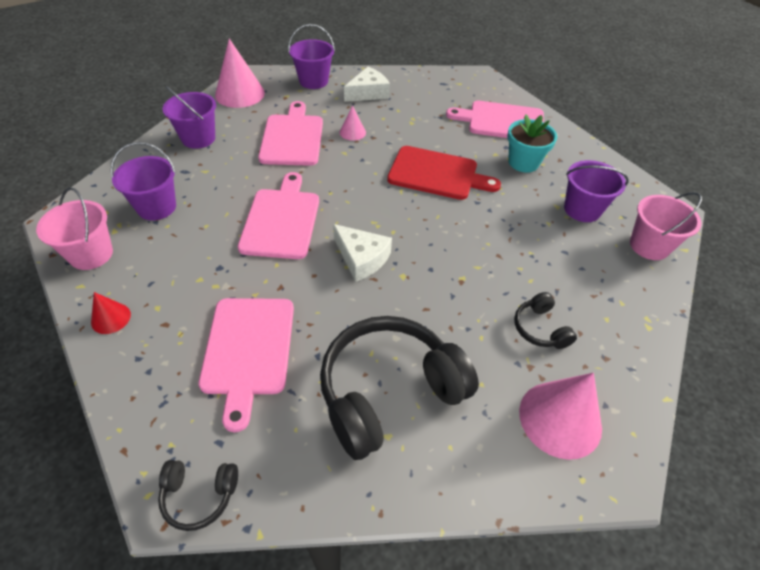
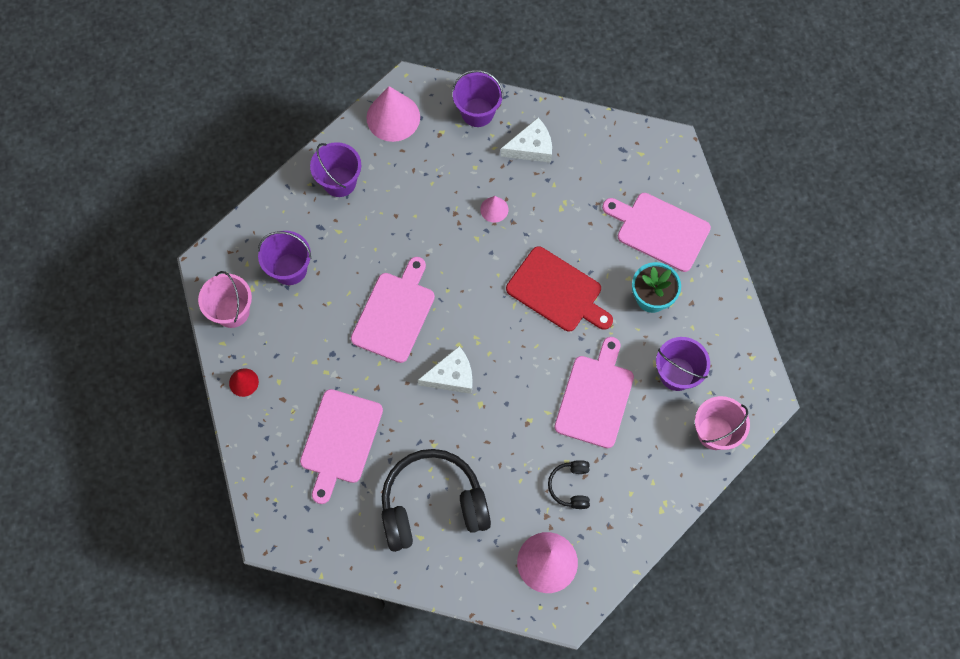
camera: 20 degrees right, 20 degrees up
(199, 495) = (289, 540): black headphones -> none
(292, 137) = (431, 203): pink cutting board -> pink cutting board (595, 397)
(361, 258) = (451, 376): white cheese -> white cheese turned 75 degrees counterclockwise

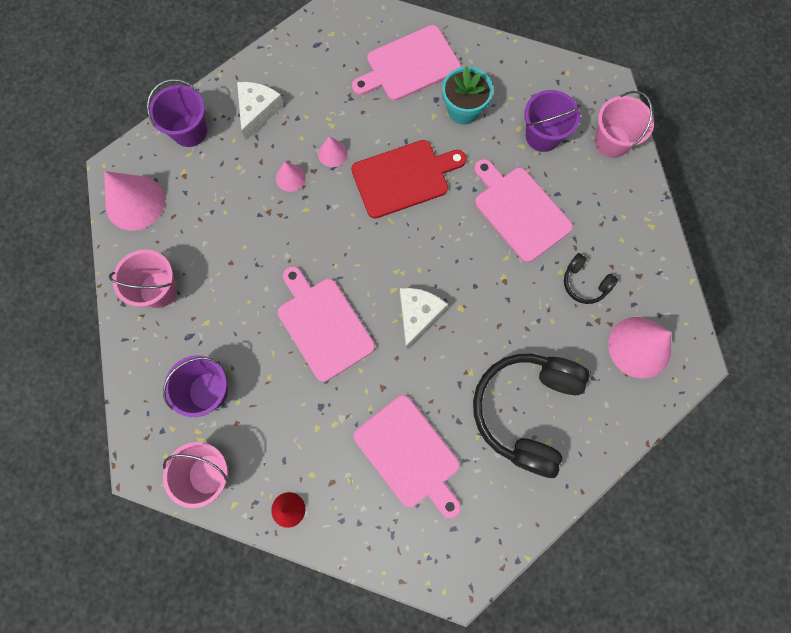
camera: 55 degrees left, 5 degrees up
(339, 182) = (158, 290): purple bucket -> pink bucket
(537, 225) = (332, 153): none -> pink cone

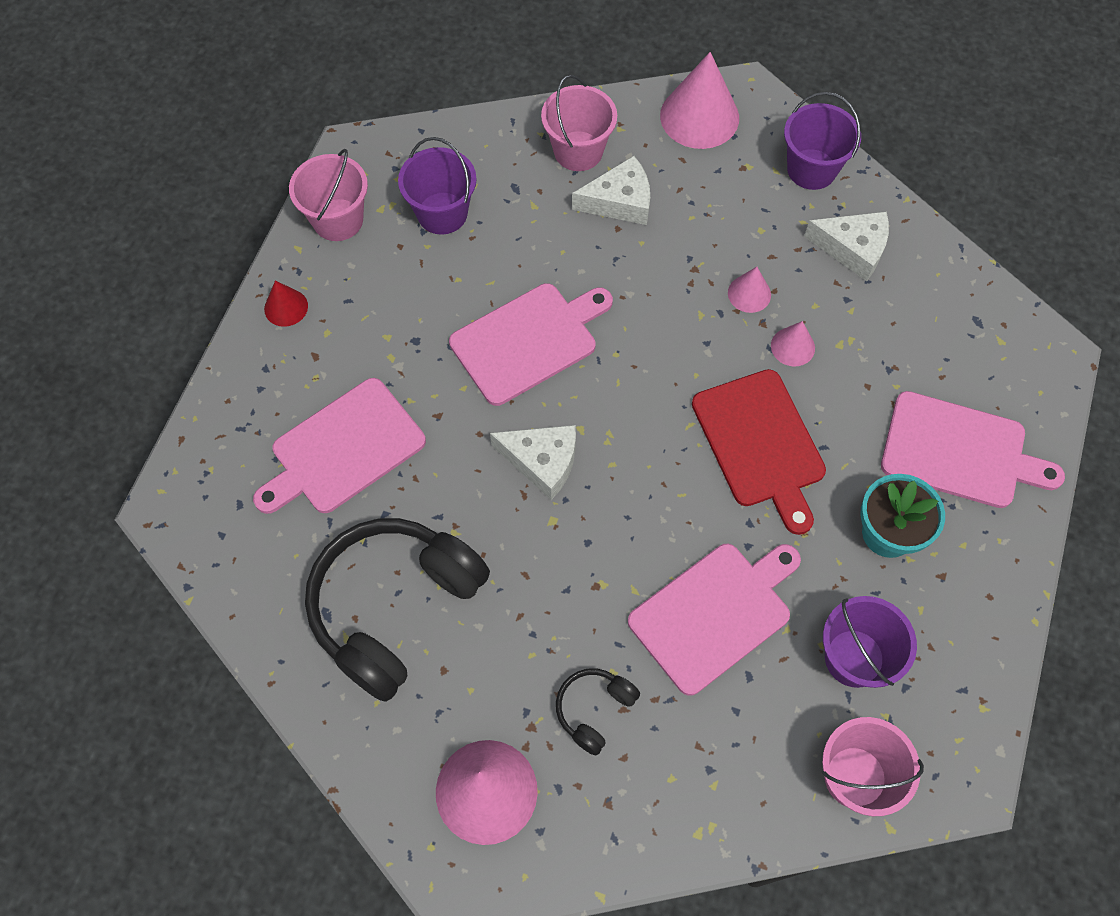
camera: 90 degrees right, 10 degrees down
(207, 260) = (620, 201): none -> white cheese
(409, 65) = (960, 452): pink cutting board -> pink cutting board turned 135 degrees clockwise
(525, 411) = (394, 608): black headphones -> black headphones turned 75 degrees counterclockwise

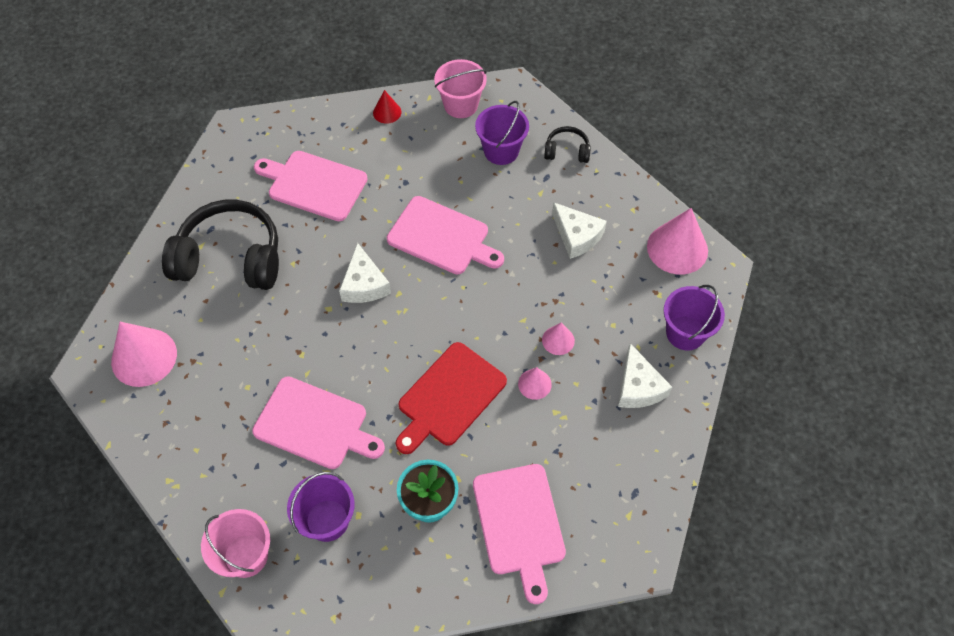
camera: 60 degrees right, 5 degrees down
(578, 151) = (598, 196): pink bucket -> none
(594, 710) = (219, 388): black headphones -> black headphones (567, 151)

